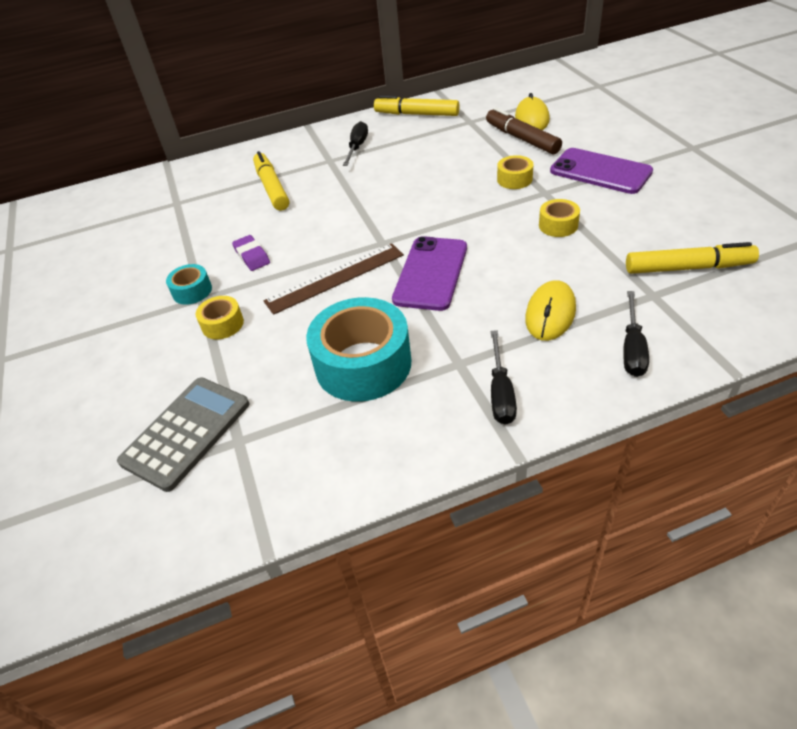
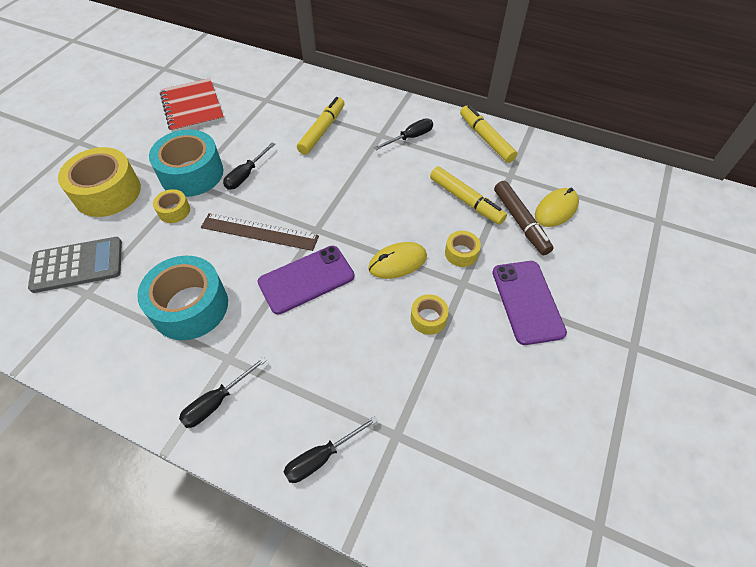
camera: 40 degrees right, 10 degrees up
(102, 253) = (192, 107): none -> red notebook
(117, 365) = (107, 192): none -> yellow tape
(192, 291) = (192, 173): turquoise tape -> turquoise tape, size x2.11
(252, 256) = (246, 175): purple eraser -> black screwdriver
(522, 139) = (520, 222): brown marker -> brown marker turned 150 degrees clockwise
(550, 313) = (320, 379): yellow mouse -> yellow mouse (397, 262)
(688, 268) = (452, 440): yellow marker -> yellow marker (466, 200)

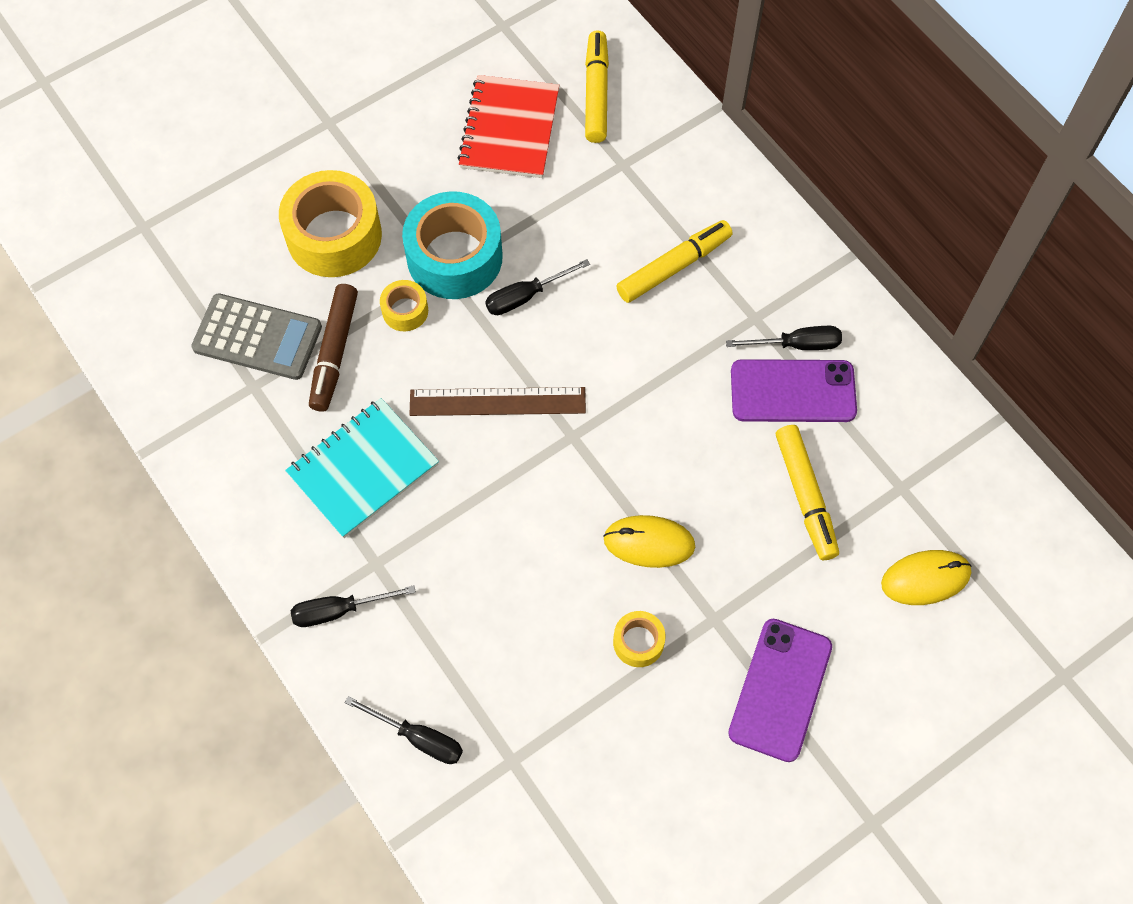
camera: 30 degrees right, 10 degrees up
(190, 306) = (363, 469): turquoise tape -> turquoise notebook
(259, 231) = (497, 401): brown ruler -> brown ruler turned 45 degrees counterclockwise
(306, 279) = (519, 505): purple phone -> purple phone (793, 391)
(322, 457) = (418, 738): black screwdriver -> black screwdriver turned 150 degrees counterclockwise
(461, 253) = (742, 574): yellow tape -> none
(486, 139) = (911, 404): yellow marker -> yellow marker (596, 93)
(520, 222) = (858, 571): brown marker -> brown marker (334, 352)

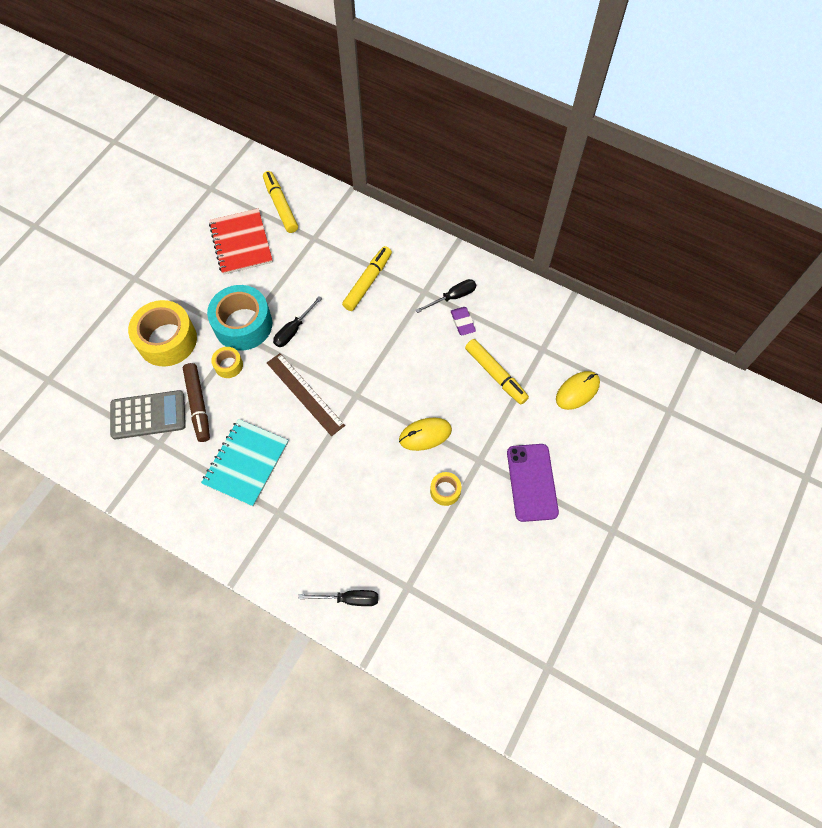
camera: 25 degrees left, 0 degrees up
(339, 610) = (269, 548): black screwdriver -> none
(497, 401) = (305, 393): brown ruler -> brown ruler turned 75 degrees clockwise
(793, 391) = (462, 322): purple phone -> purple eraser

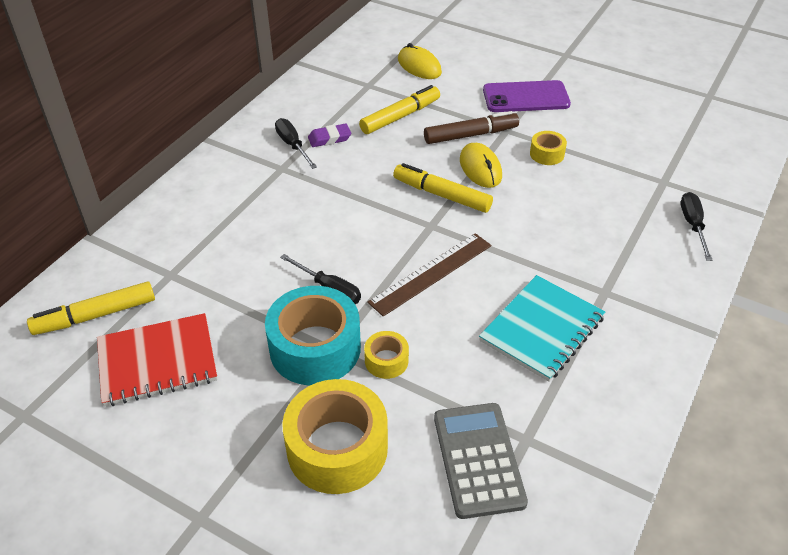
camera: 90 degrees left, 20 degrees down
(198, 405) = (455, 393): brown marker -> brown marker (470, 135)
(246, 463) = (542, 329): turquoise notebook -> turquoise notebook turned 75 degrees counterclockwise
(368, 282) = (258, 217): yellow marker -> yellow marker (442, 195)

